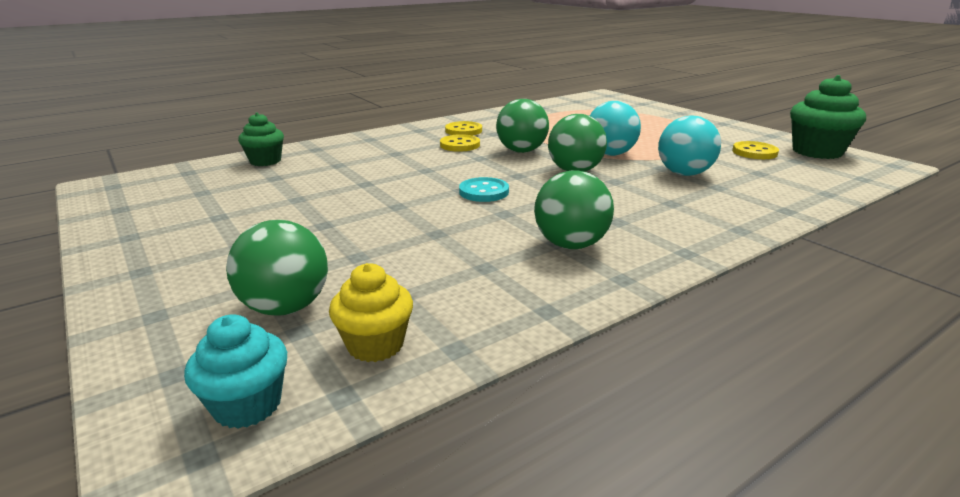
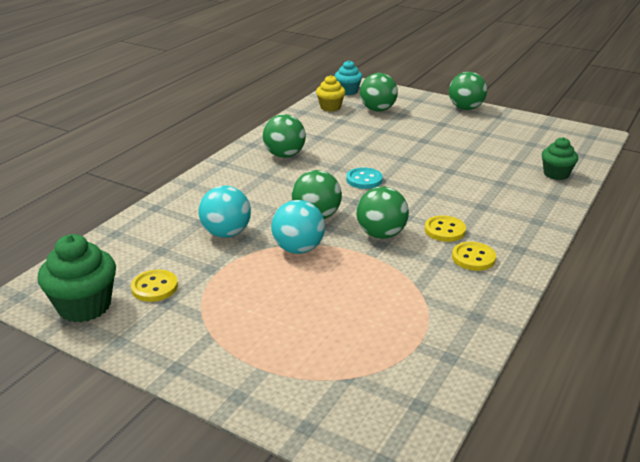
camera: 155 degrees right, 5 degrees up
(130, 267) = (465, 108): none -> green ball

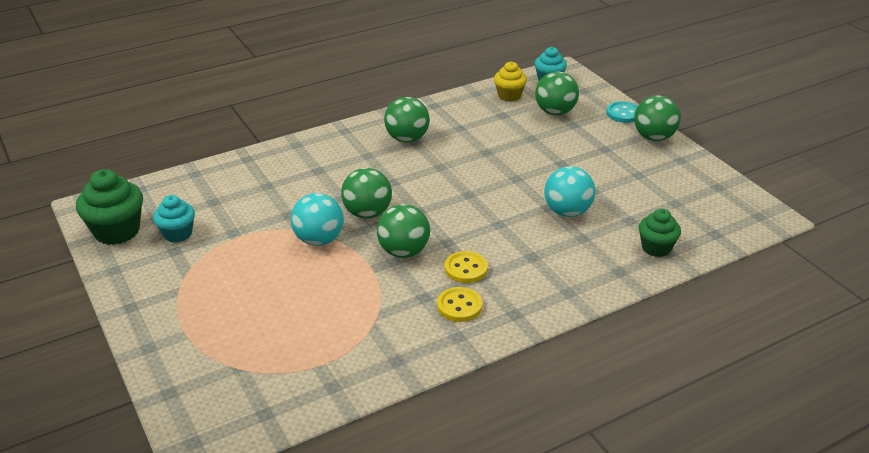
camera: 30 degrees right, 5 degrees up
(154, 287) = (177, 234): yellow button -> turquoise cupcake
(226, 233) = (277, 203): turquoise ball -> turquoise ball (567, 212)
(364, 180) = (451, 189): turquoise button -> turquoise button (623, 113)

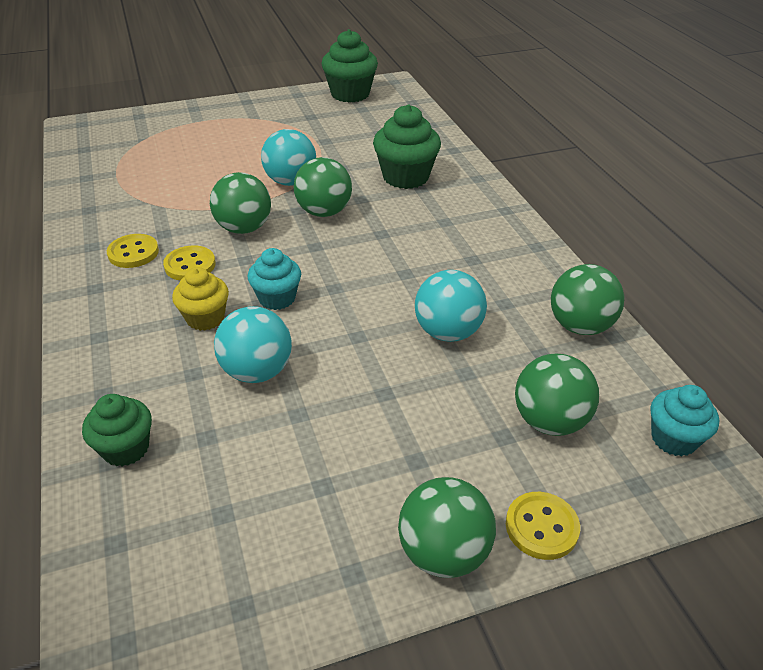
camera: 100 degrees right, 5 degrees up
(177, 234) = (334, 117): turquoise cupcake -> turquoise cupcake (277, 298)
(301, 178) = (405, 177): none -> green cupcake
(407, 139) = (479, 254): green ball -> green ball (580, 326)
(497, 146) = (448, 332): none -> turquoise ball
(509, 95) = (607, 373): yellow cupcake -> yellow cupcake (205, 318)
(623, 113) = (541, 527): turquoise button -> yellow button

